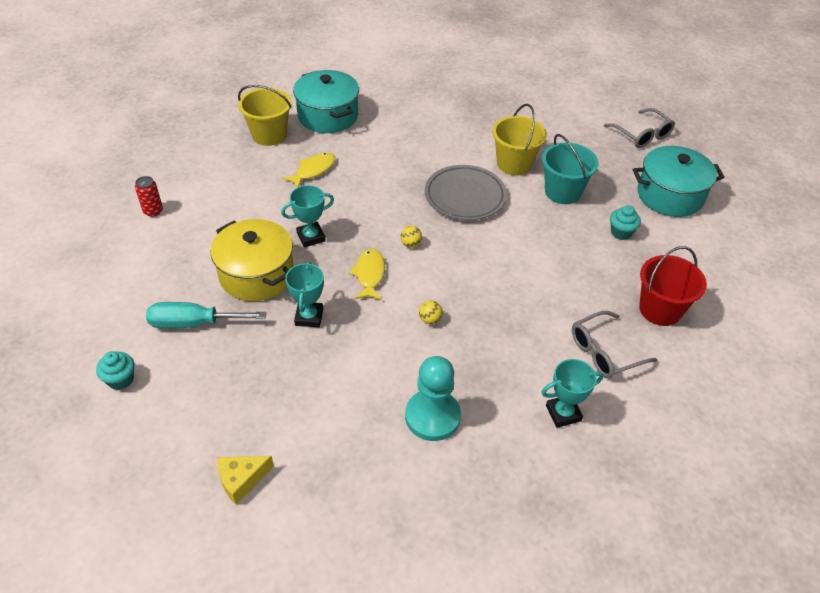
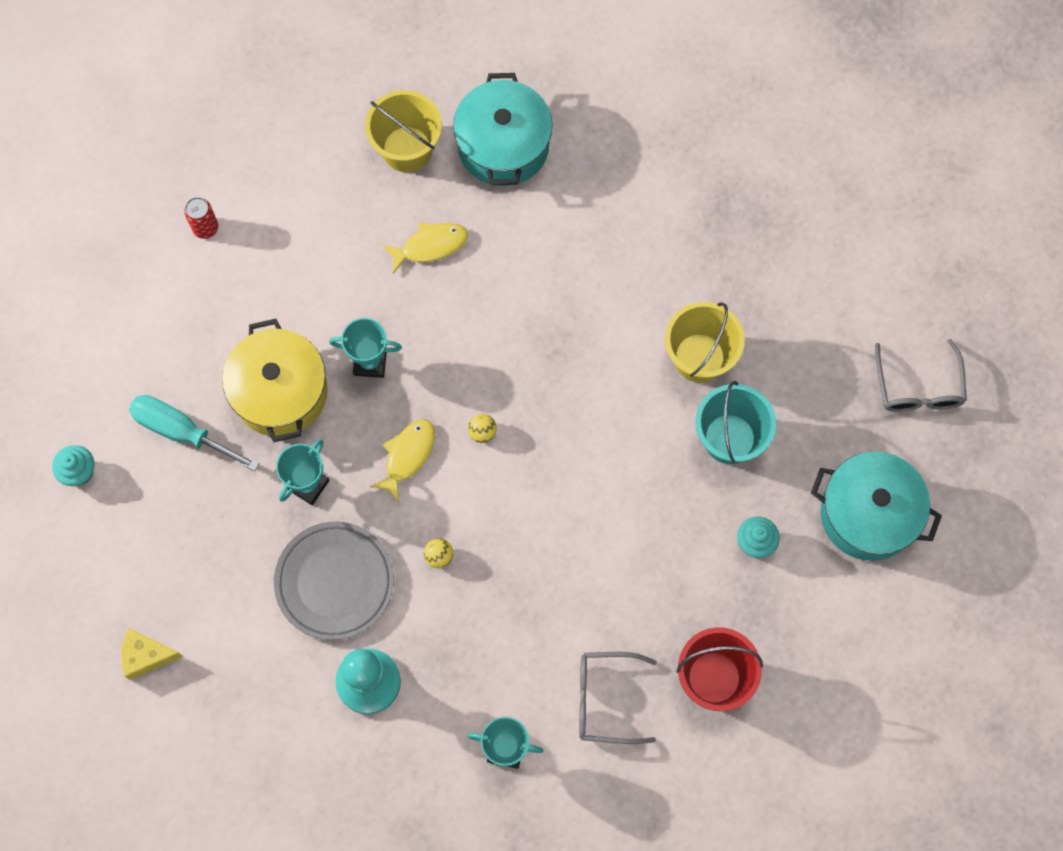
camera: 30 degrees right, 25 degrees up
(465, 196) = (596, 385): grey plate -> grey plate (334, 582)

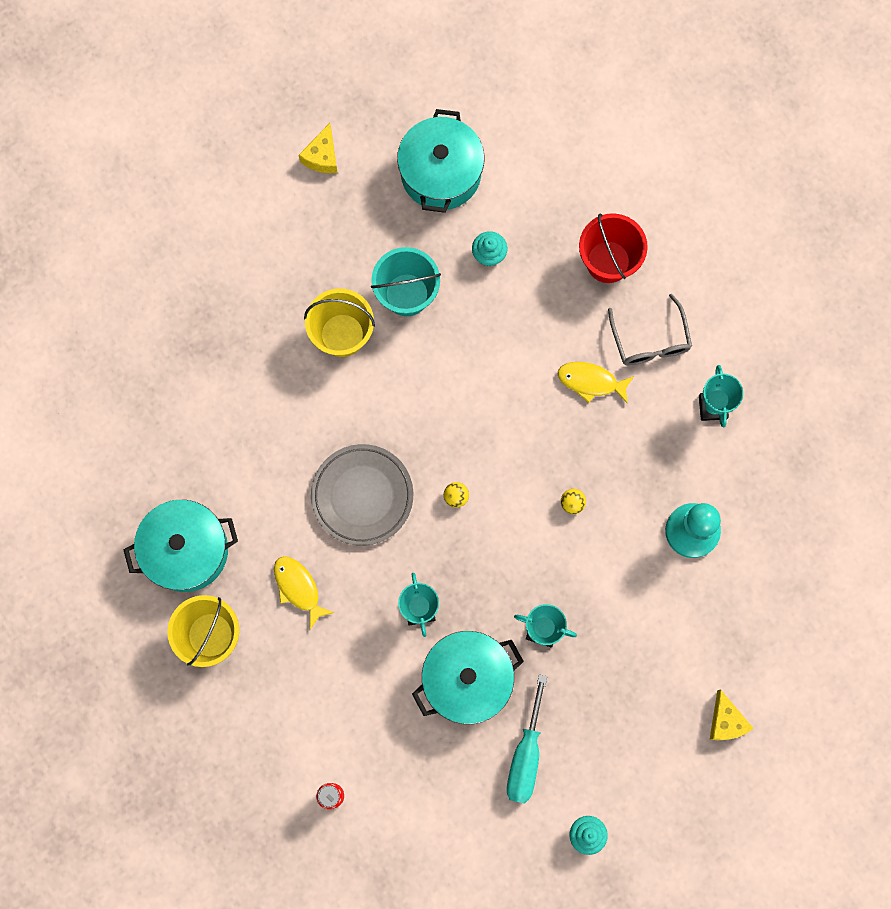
camera: 105 degrees left, 5 degrees up
(280, 392) = (467, 679): yellow pot -> turquoise pot
(334, 582) = (618, 583): grey plate -> grey plate (362, 496)
(407, 456) = (494, 553): yellow fish -> yellow fish (591, 382)
(918, 387) = (322, 156): grey glasses -> yellow cheese

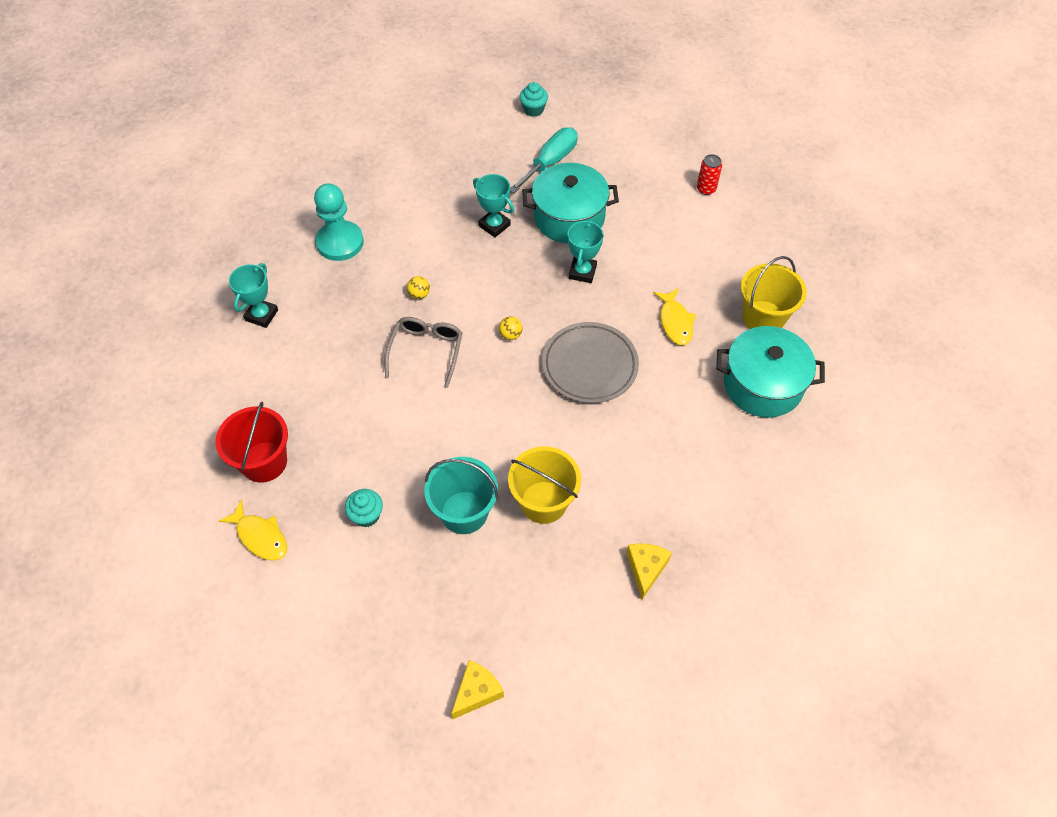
camera: 155 degrees left, 20 degrees down
(441, 173) = (365, 616): turquoise pot -> none
(591, 382) = (346, 373): yellow fish -> yellow fish (260, 536)
(650, 340) = (274, 383): grey glasses -> grey glasses (426, 351)
(726, 721) = (398, 131): yellow cheese -> yellow cheese (646, 569)

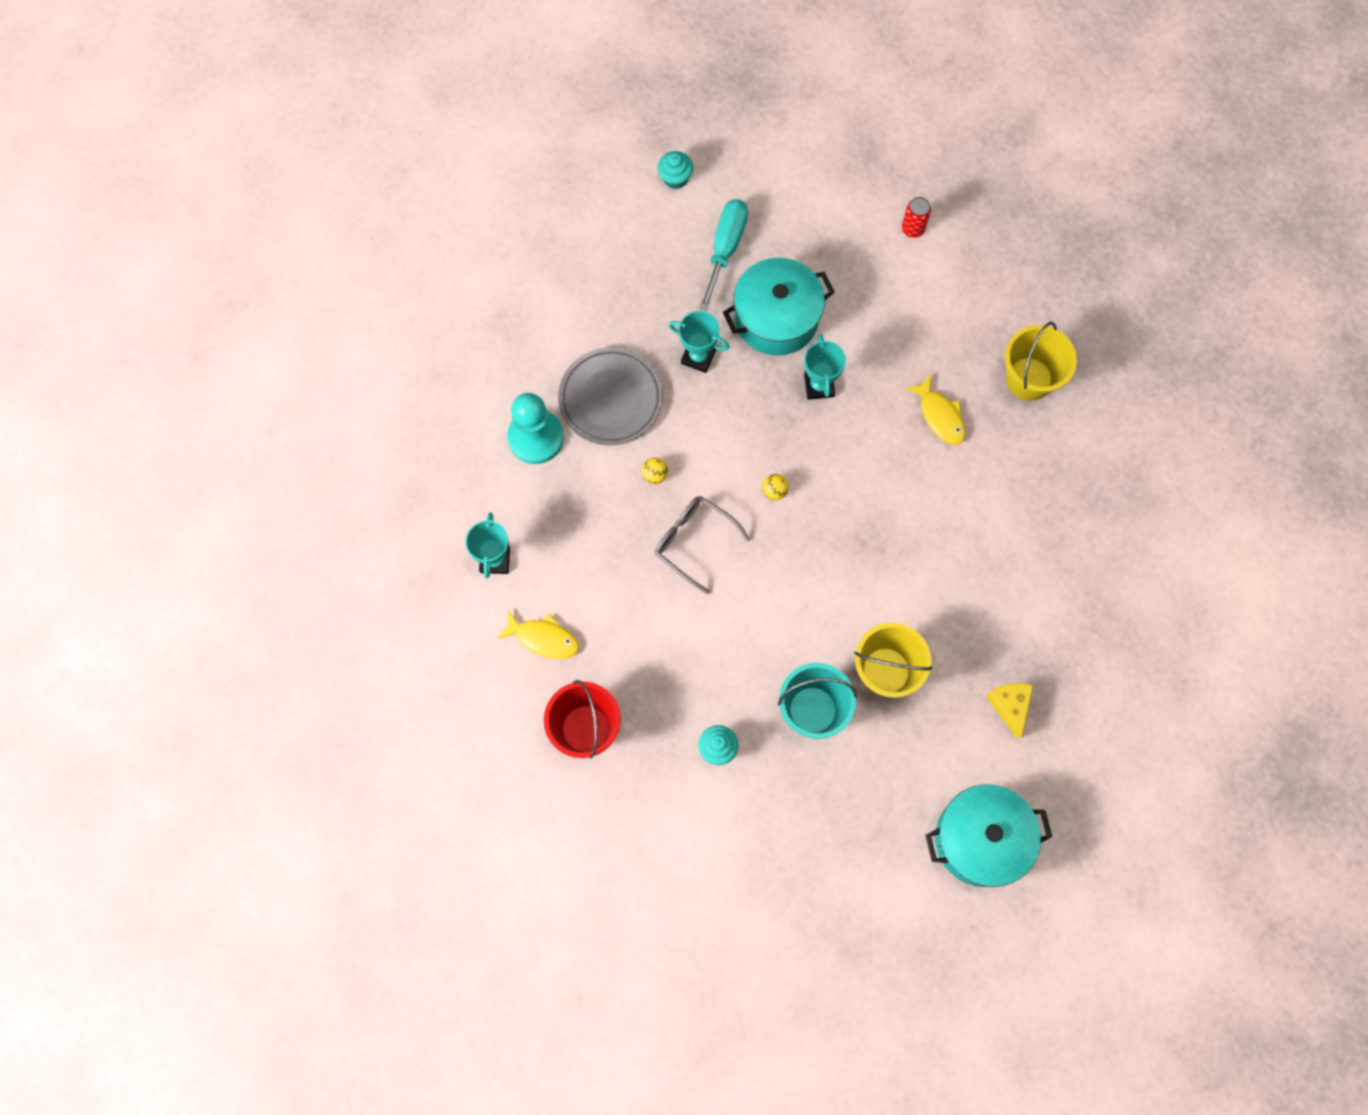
camera: 20 degrees left, 15 degrees up
(260, 536) = (622, 809): yellow fish -> yellow fish (544, 638)
(426, 351) = (694, 542): grey glasses -> grey glasses turned 45 degrees counterclockwise
(477, 692) = (901, 884): yellow cheese -> none
(589, 366) = (871, 500): grey plate -> grey plate (611, 399)
(763, 385) = (1054, 461): turquoise pot -> turquoise pot (980, 839)

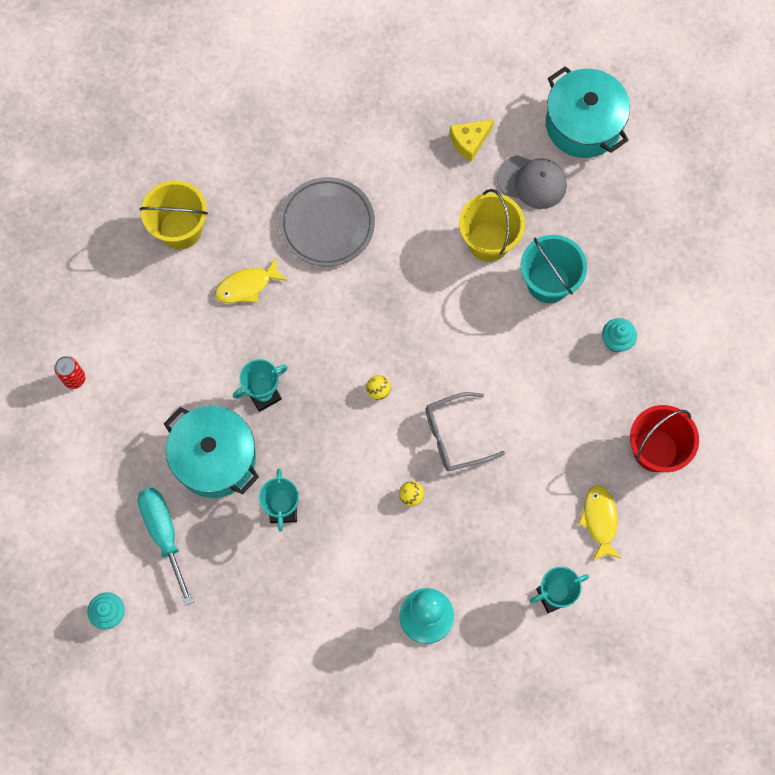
camera: 115 degrees left, 0 degrees up
(611, 399) = (359, 567): grey plate -> grey plate (327, 224)
(694, 542) = (455, 436): grey glasses -> grey glasses turned 60 degrees clockwise
(725, 248) = (164, 534): turquoise screwdriver -> turquoise screwdriver turned 75 degrees clockwise
(934, 749) = (532, 182): none -> grey cap
(940, 416) = (247, 286): yellow fish -> yellow fish turned 150 degrees counterclockwise

